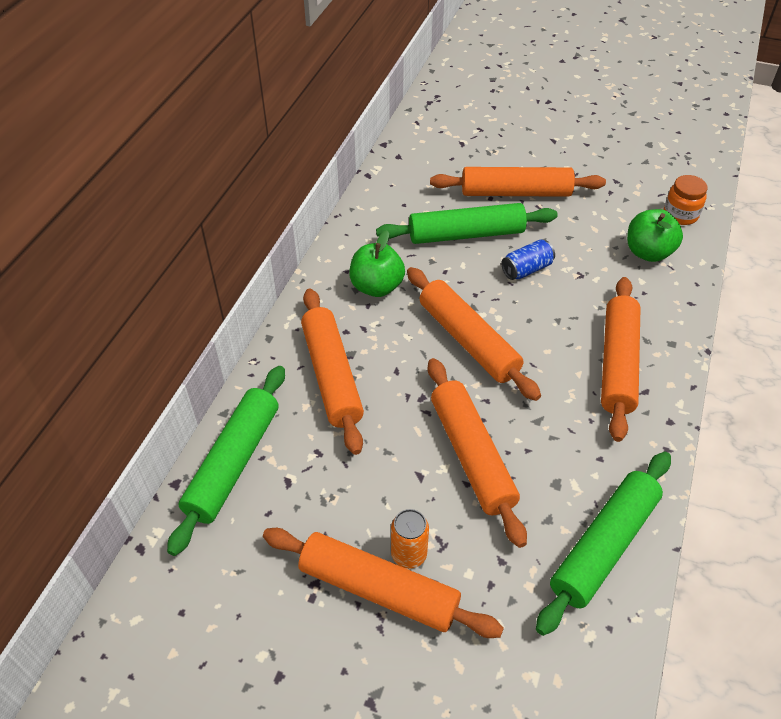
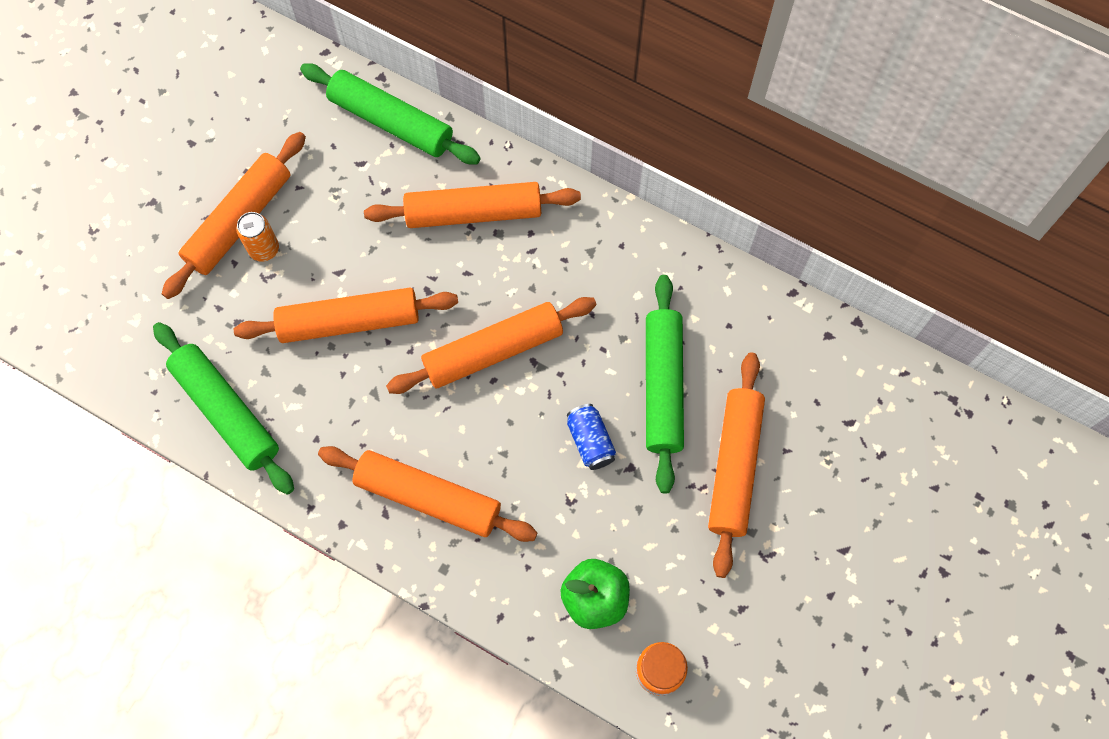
camera: 100 degrees right, 20 degrees up
(376, 287) = (590, 273): green apple -> none

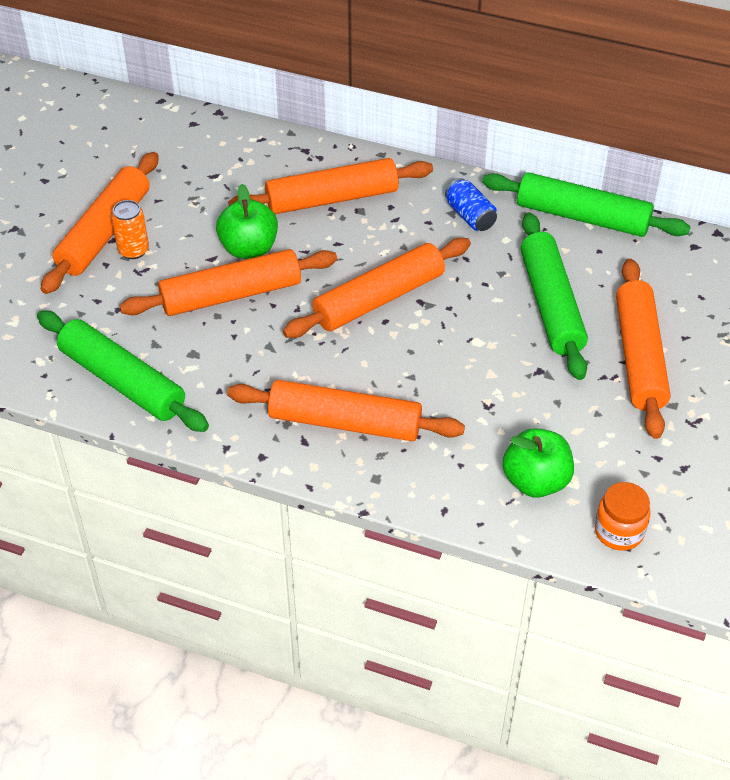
camera: 10 degrees left, 20 degrees down
(378, 265) = (249, 248): none -> green apple
(391, 122) = (236, 143): green rolling pin -> green rolling pin (582, 217)
(590, 441) = (494, 356): blue can -> blue can (470, 216)

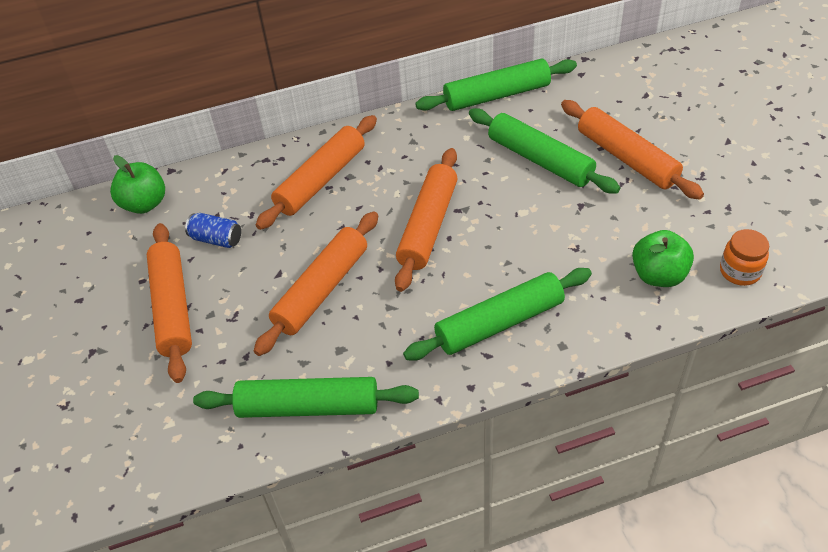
camera: 35 degrees left, 0 degrees up
(133, 250) = (211, 306): orange can -> none
(249, 248) = (299, 250): green apple -> green apple (144, 204)
(345, 422) = (499, 322): orange rolling pin -> green rolling pin
(470, 216) = (427, 136): blue can -> blue can (216, 239)

